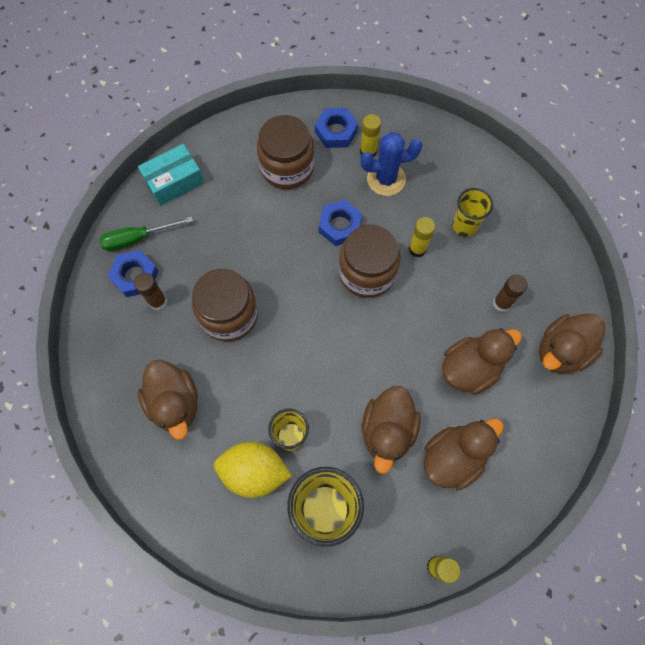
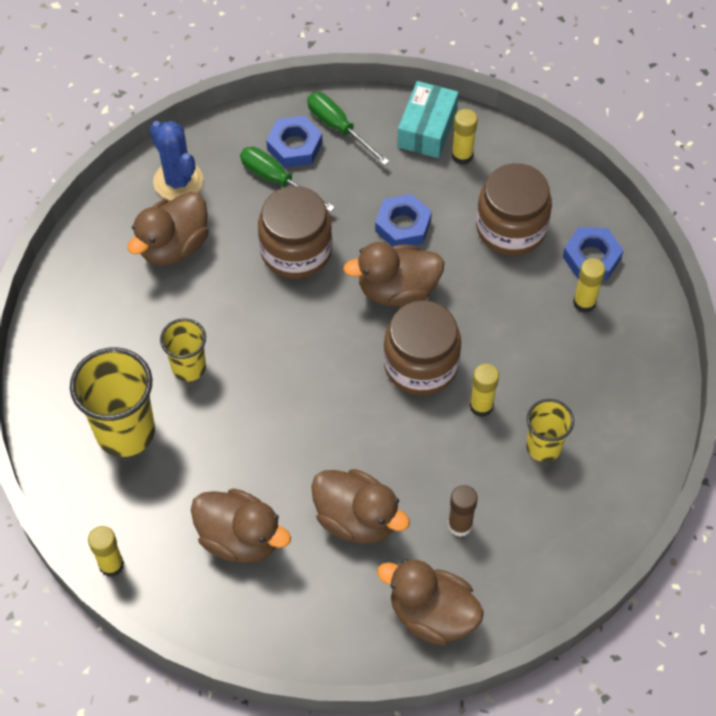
camera: 65 degrees right, 10 degrees down
(158, 302) = (276, 180): brown glue stick -> green screwdriver
(174, 181) = (427, 129): turquoise box -> turquoise box turned 75 degrees clockwise
(210, 170) = (462, 156): none -> yellow glue stick
(254, 472) = (135, 349): yellow lemon -> none
(340, 226) = (465, 313): blue nut -> blue nut (403, 226)
(386, 179) = (557, 337): blue cactus -> blue cactus (178, 181)
(387, 431) = (239, 459): brown duck -> brown duck (397, 290)

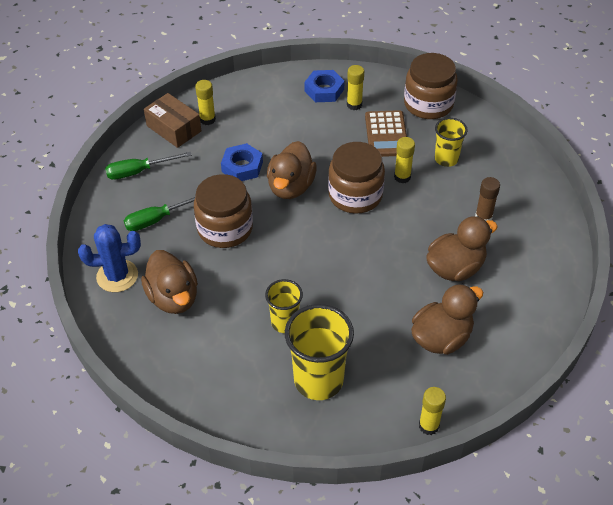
camera: 65 degrees left, 10 degrees down
(294, 146) = (136, 200): blue nut -> none
(427, 129) = (174, 128): turquoise box -> brown box
(432, 614) = (541, 253): brown duck -> none
(511, 228) = (279, 117): brown jar -> brown jar (428, 104)
(549, 360) = (386, 134): none -> brown calculator

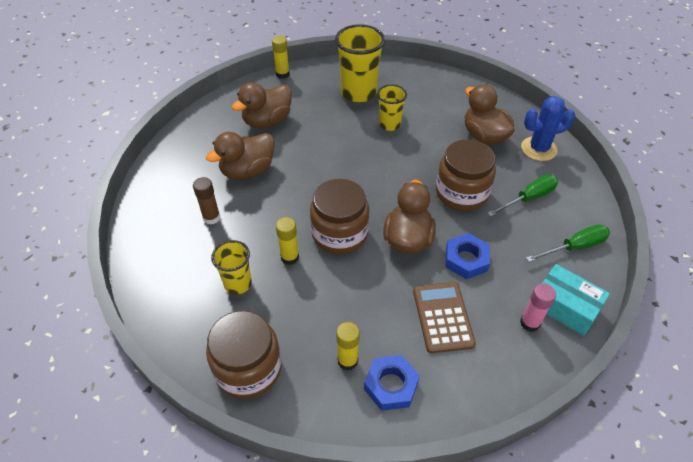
camera: 175 degrees right, 0 degrees up
(174, 128) = (565, 306): brown box -> turquoise box
(207, 119) = (530, 323): yellow glue stick -> pink glue stick
(386, 134) = (306, 314): brown calculator -> brown calculator (442, 317)

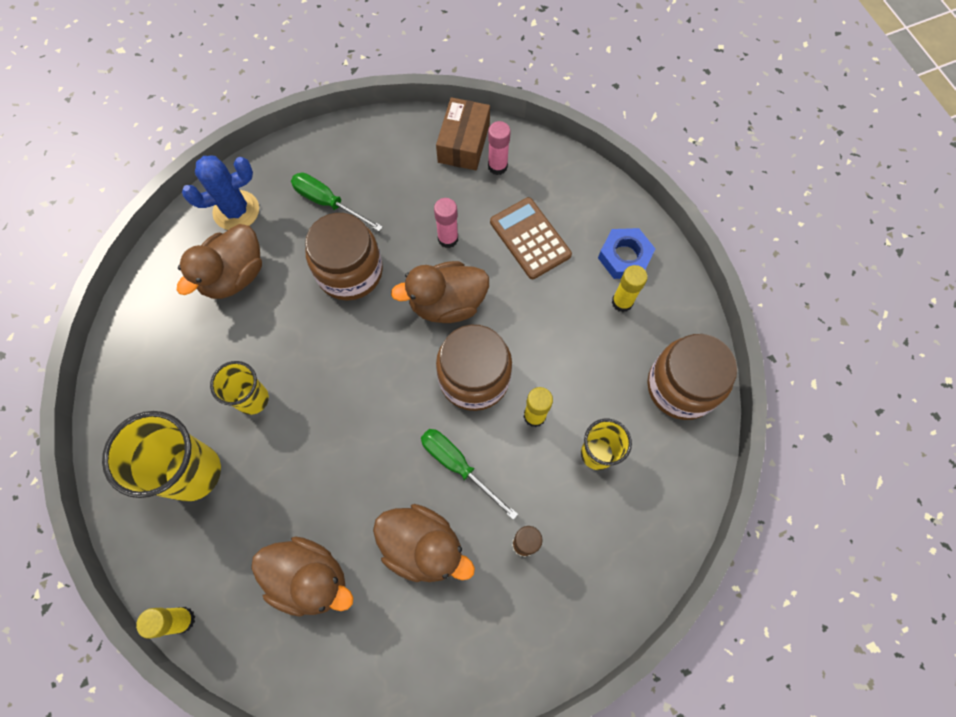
camera: 115 degrees left, 20 degrees up
(442, 317) = (530, 238): brown calculator -> brown calculator turned 90 degrees clockwise
(466, 259) = (448, 239): blue nut -> pink glue stick
(538, 149) = (236, 211): blue cactus -> blue cactus turned 75 degrees counterclockwise
(565, 306) = (463, 143): turquoise box -> brown box
(575, 247) = (383, 148): green screwdriver -> green screwdriver (458, 465)

